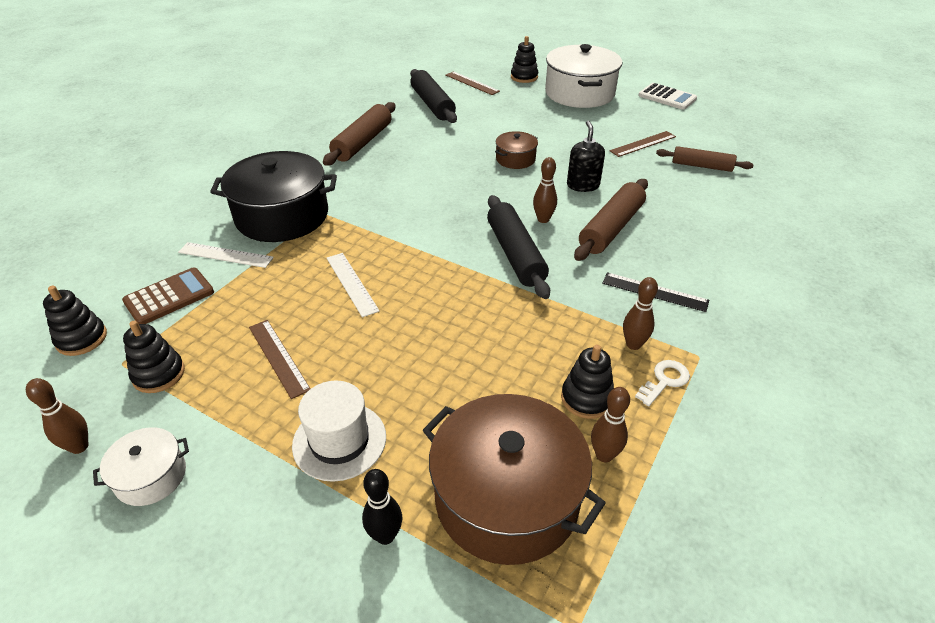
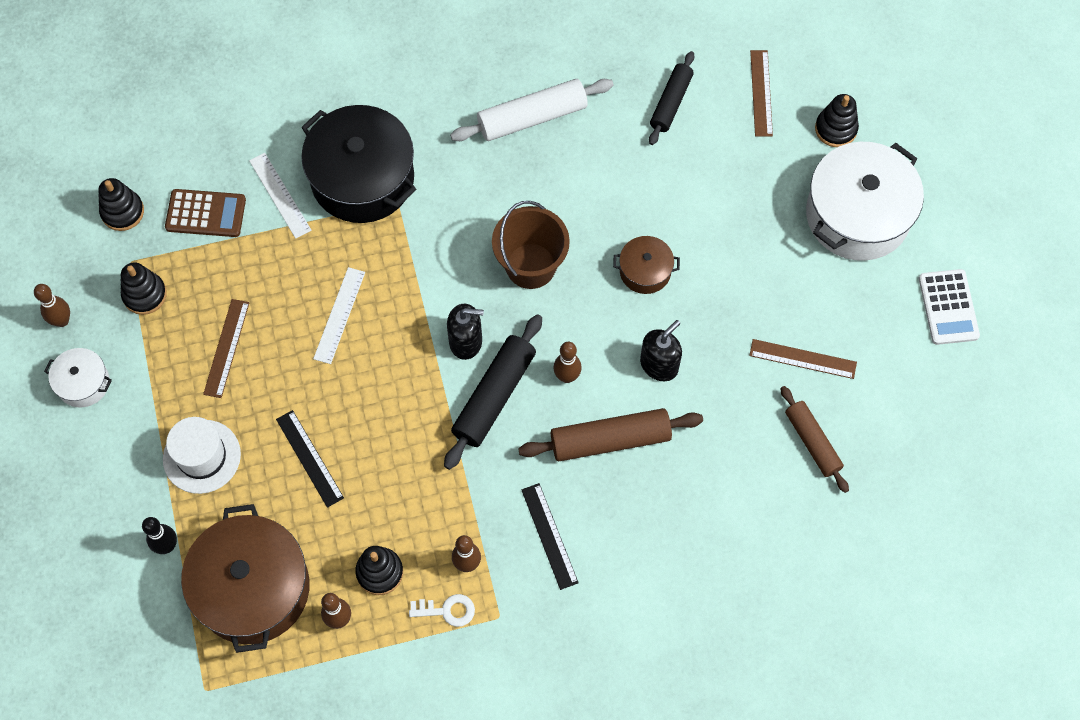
camera: 45 degrees right, 25 degrees up
(363, 142) = (532, 117): brown rolling pin -> white rolling pin
(432, 104) = (671, 103): black rolling pin -> black rolling pin, size x0.67
(435, 373) = (309, 458): none -> black ruler
(449, 191) = (530, 266): none -> brown bucket
(459, 242) = (466, 341): none -> black soap dispenser

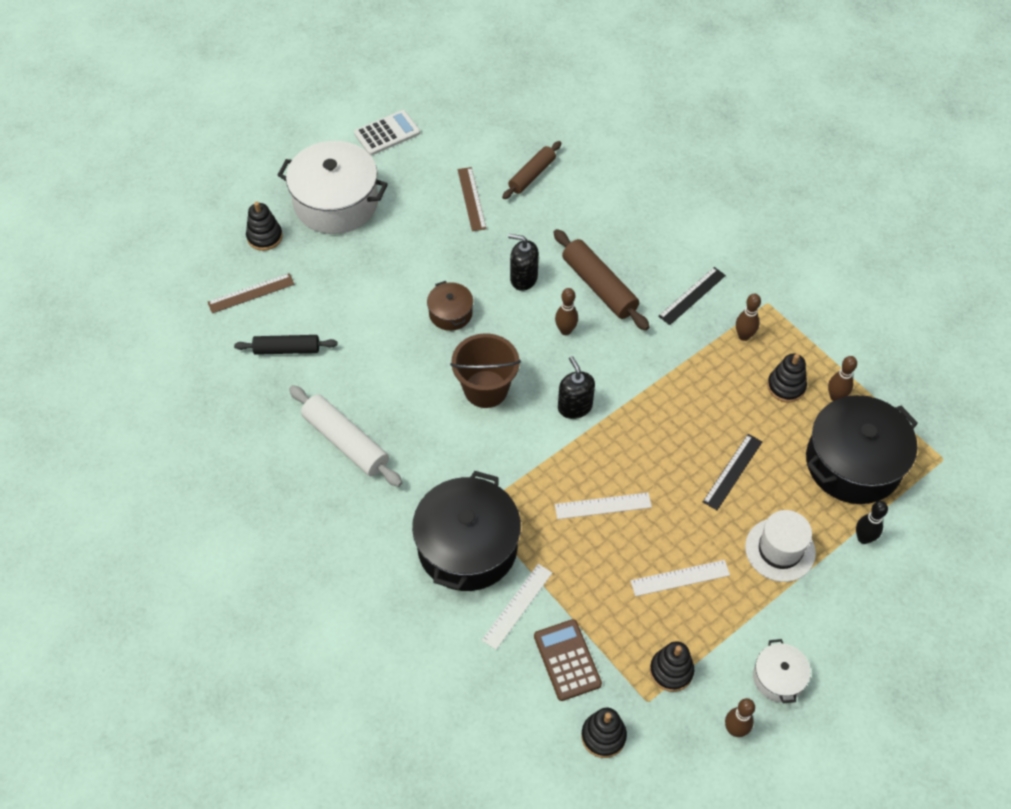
camera: 115 degrees left, 10 degrees down
(226, 348) = (680, 578): brown ruler -> white ruler
(252, 588) = (853, 463): brown pot -> black pot
(447, 610) = (784, 334): white key -> none
(494, 396) = (608, 370): black rolling pin -> none

